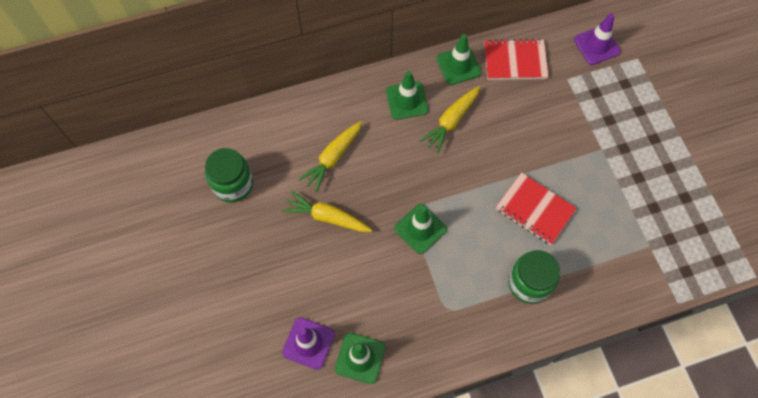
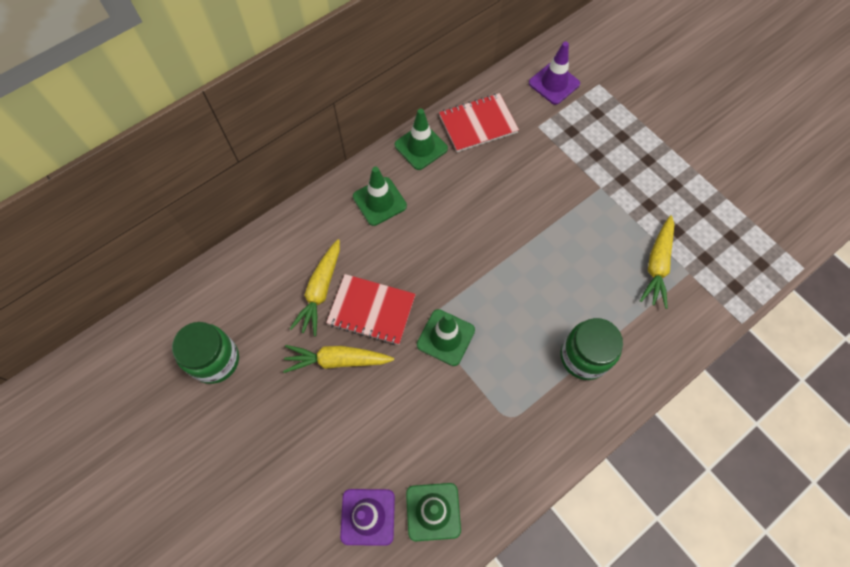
camera: 20 degrees left, 0 degrees up
(451, 121) = (435, 208): yellow carrot -> yellow carrot (657, 265)
(535, 209) = (558, 274): red notebook -> red notebook (371, 310)

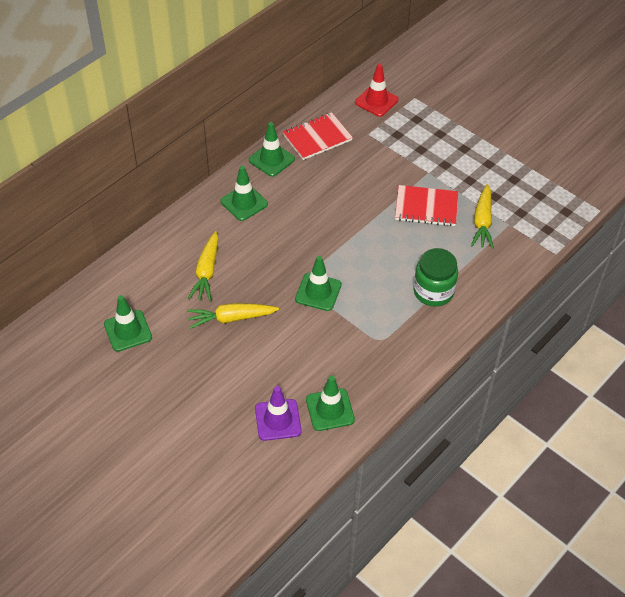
camera: 10 degrees left, 15 degrees down
(215, 360) = (128, 331): green jar -> green traffic cone
(371, 310) = (252, 280): red notebook -> red notebook (426, 207)
(554, 83) = (376, 101): purple traffic cone -> red traffic cone

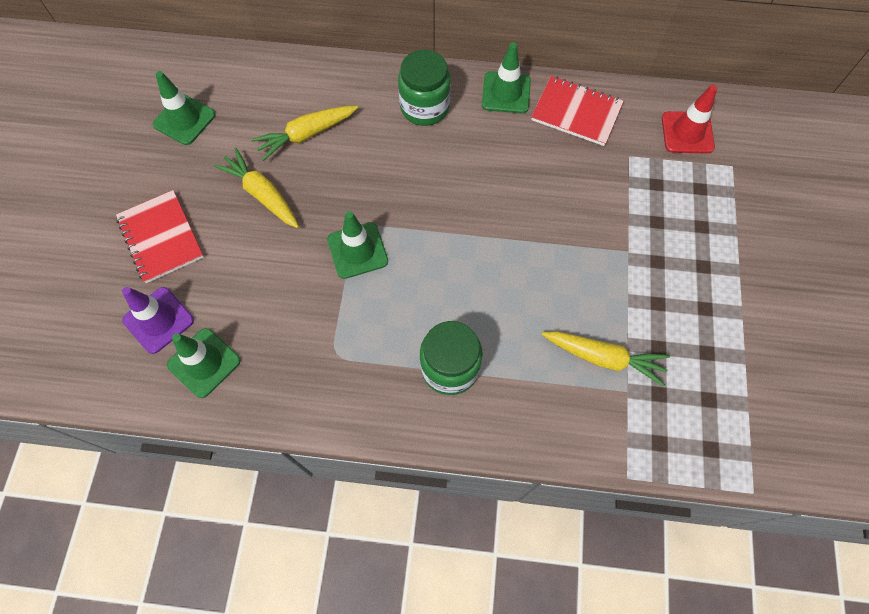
camera: 55 degrees right, 15 degrees up
(244, 203) = (424, 107): green traffic cone -> green jar
(426, 207) = (572, 282): red notebook -> red notebook (161, 238)
(482, 222) = (603, 358): yellow carrot -> yellow carrot turned 135 degrees counterclockwise

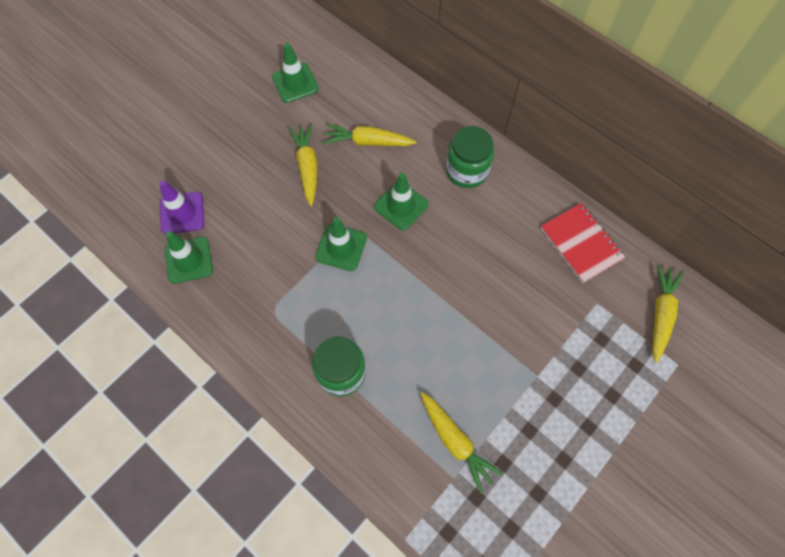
camera: 35 degrees right, 0 degrees up
(161, 238) = (222, 157): red notebook -> none
(506, 93) = (537, 195): green traffic cone -> green traffic cone (401, 206)
(687, 133) = (660, 314): red traffic cone -> yellow carrot

